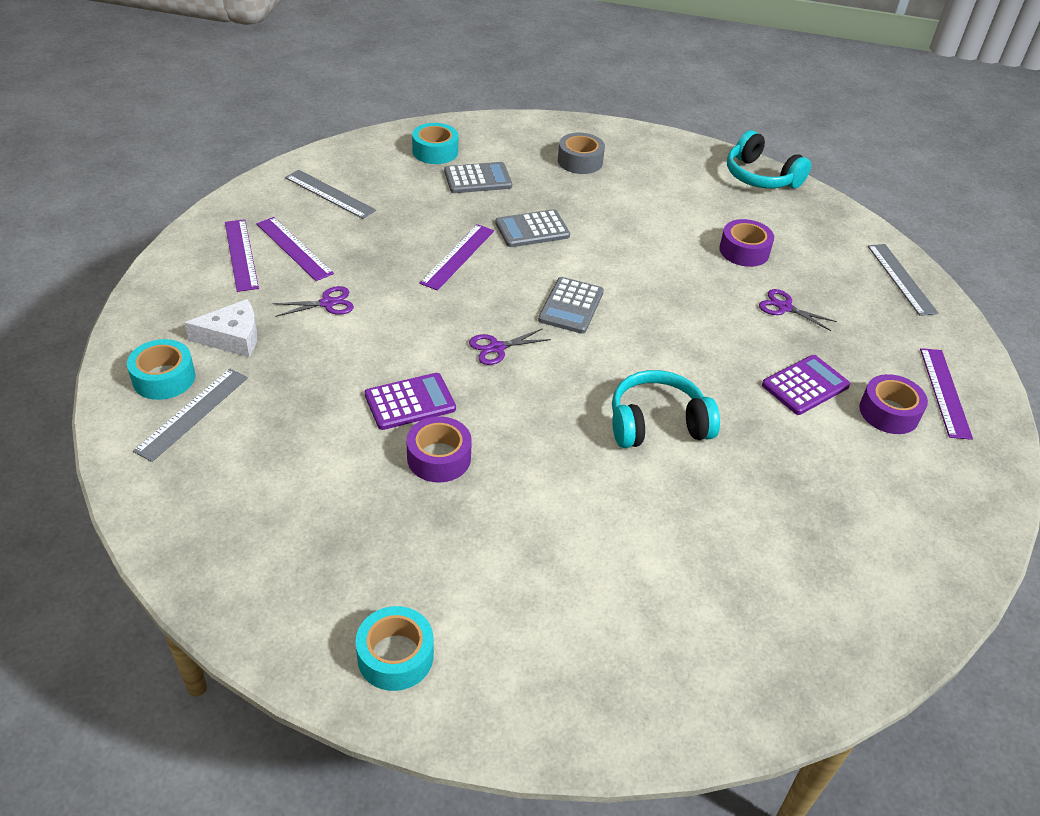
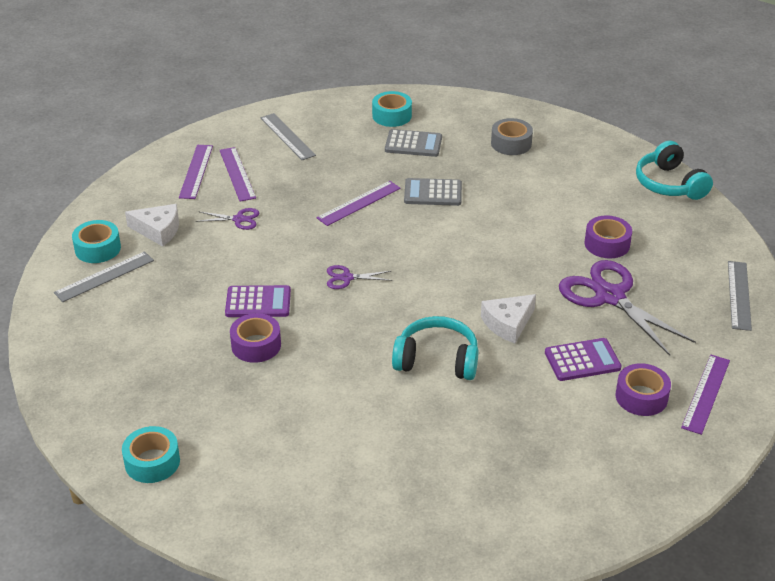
camera: 25 degrees right, 5 degrees down
(571, 306) = (426, 259): grey calculator -> none
(704, 362) = (508, 323): none -> white cheese
(784, 307) = (610, 296): purple scissors -> purple scissors, size x2.17

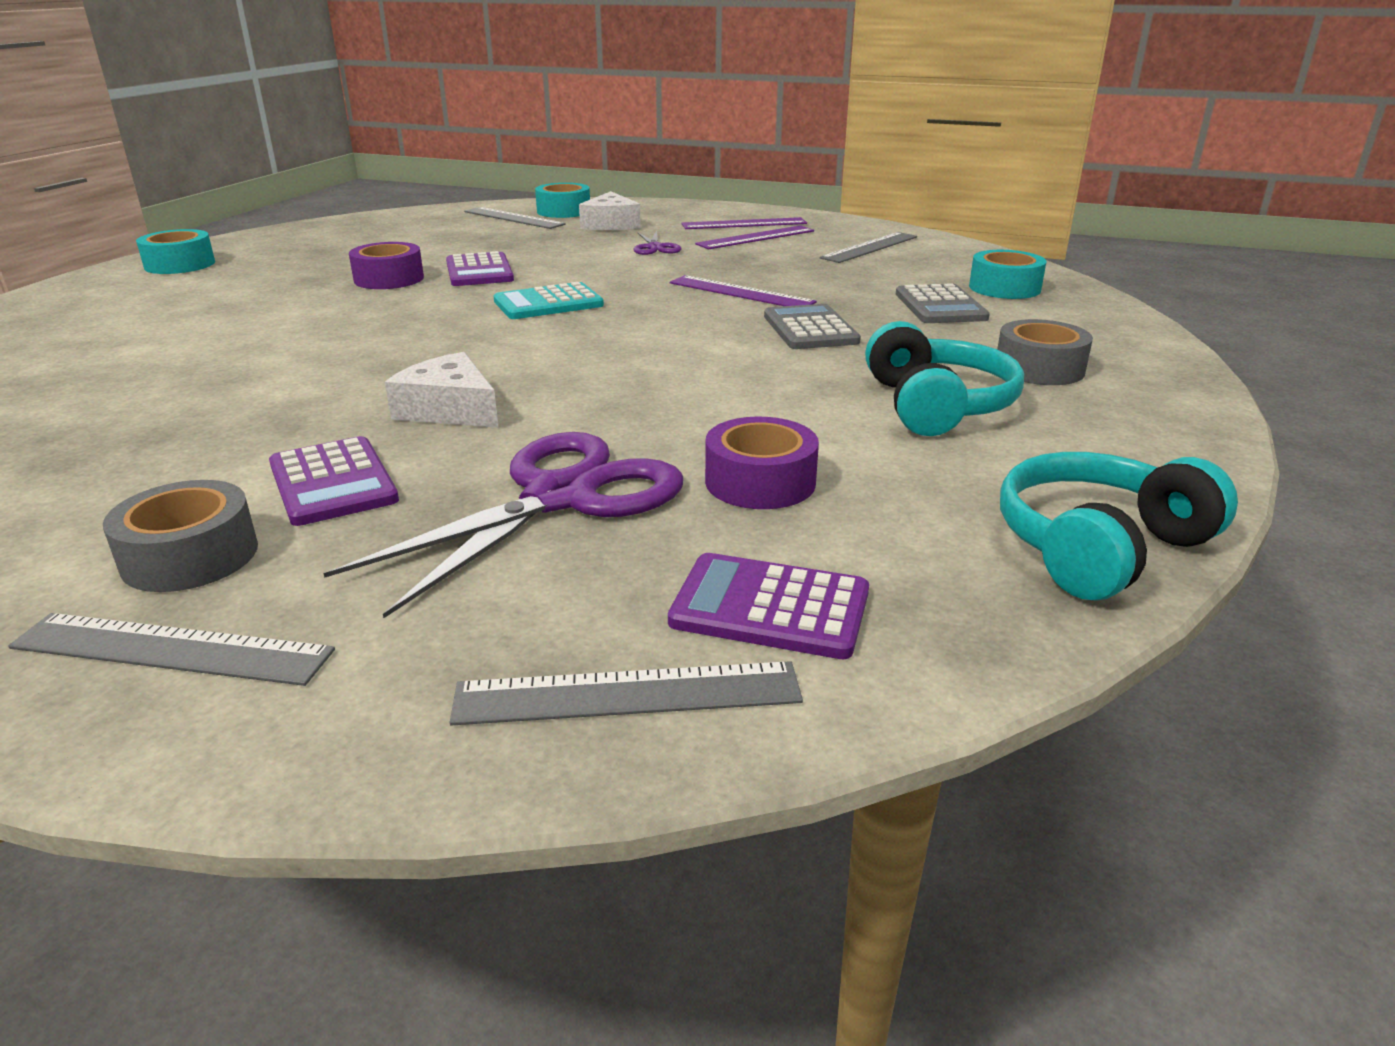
camera: 75 degrees right, 10 degrees down
(346, 278) = (548, 303): purple scissors -> turquoise calculator
(437, 360) = (347, 369): turquoise headphones -> turquoise headphones (937, 405)
(641, 397) = (190, 556): purple tape -> grey tape
(696, 259) = (770, 607): none -> purple calculator
(706, 393) = (172, 649): purple ruler -> grey ruler

